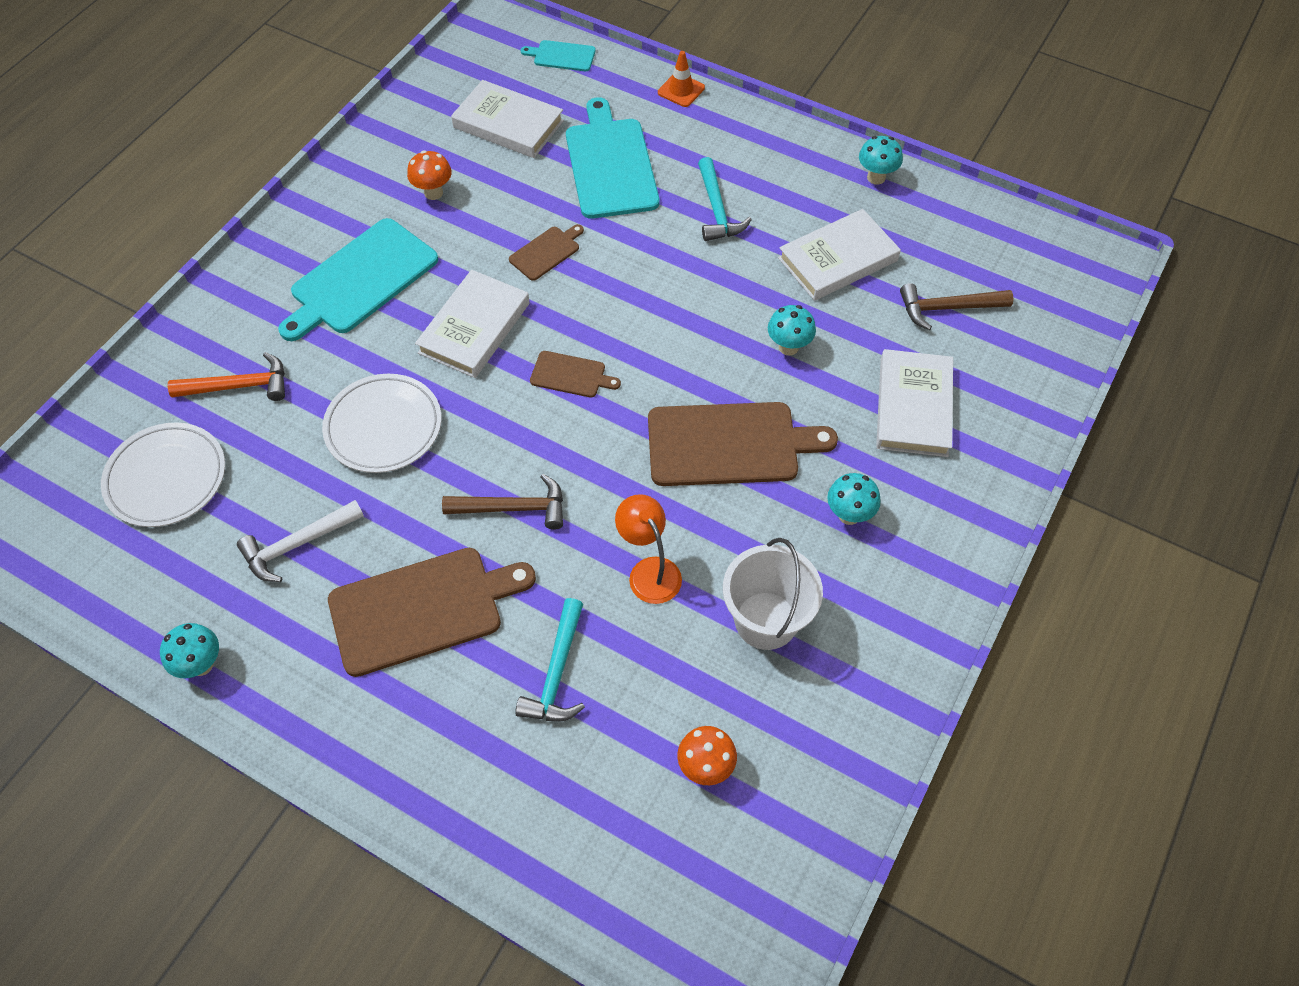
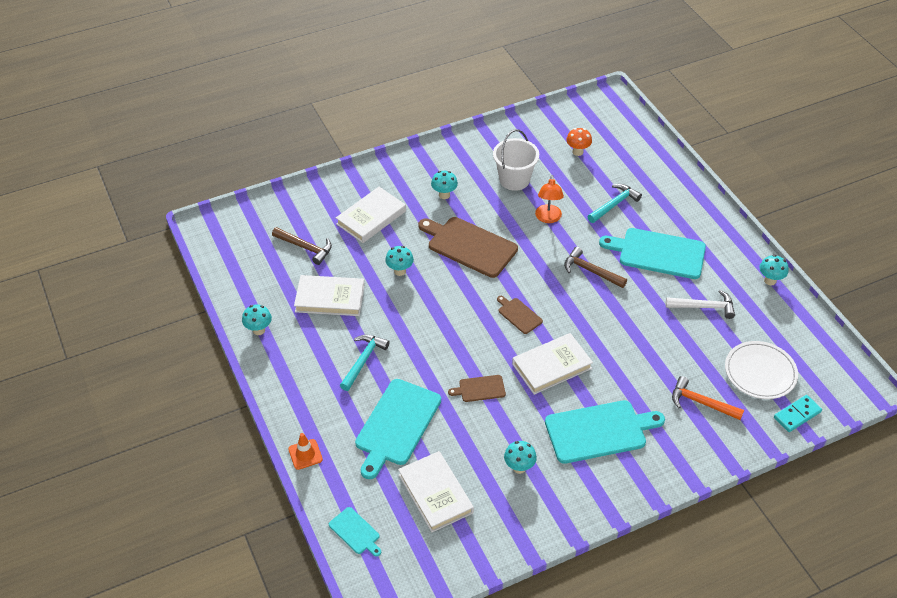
camera: 145 degrees left, 10 degrees down
(91, 440) = (797, 415): none -> turquoise domino
(383, 426) = (632, 340): white plate -> none
(422, 608) = (658, 253): brown cutting board -> turquoise cutting board
(433, 193) = (519, 467): orange mushroom -> turquoise mushroom

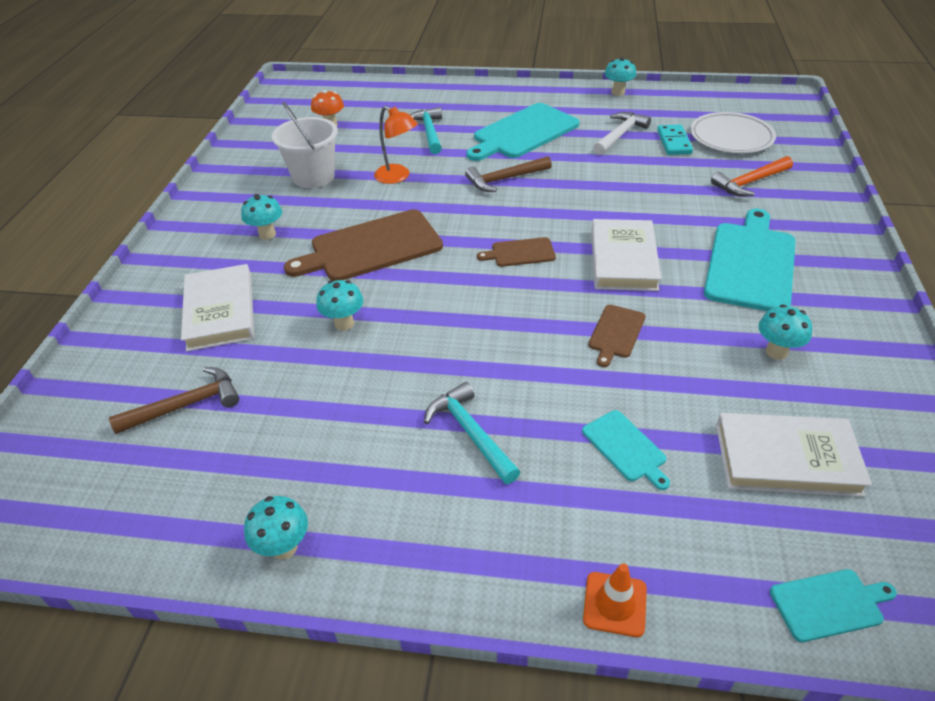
camera: 55 degrees left, 5 degrees down
(330, 298) = (314, 420): white book -> none
(397, 425) = (626, 447): turquoise cutting board -> turquoise cutting board, size x0.49
(797, 415) = (799, 138): turquoise domino -> turquoise domino (673, 142)

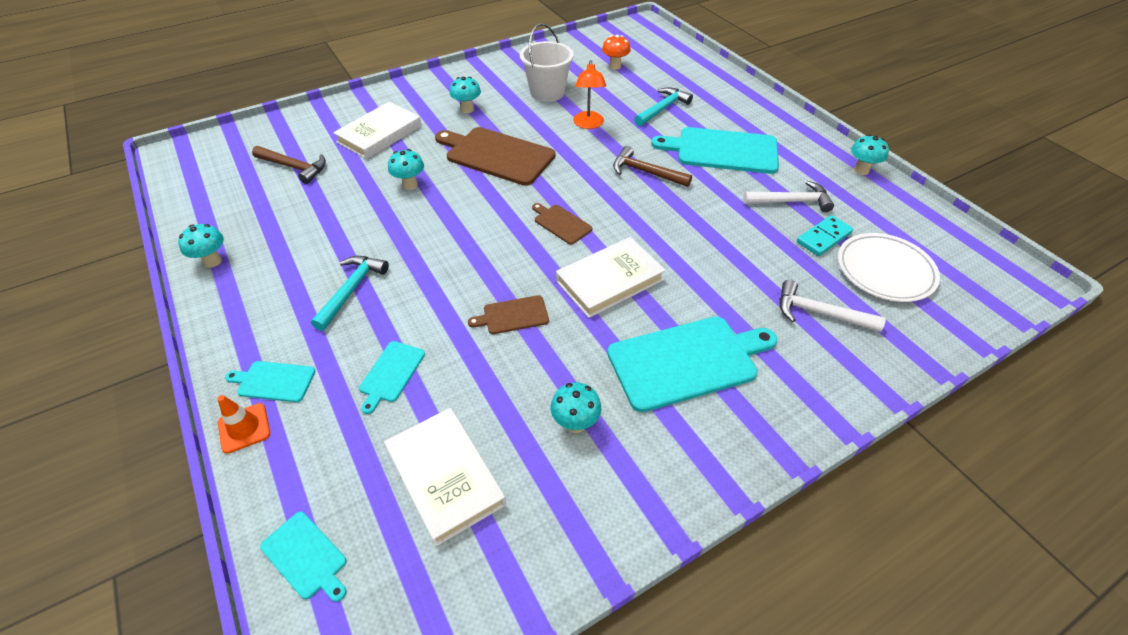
camera: 50 degrees right, 5 degrees up
(560, 552) = (273, 381): none -> turquoise cutting board
(749, 183) = (819, 313): orange hammer -> white hammer

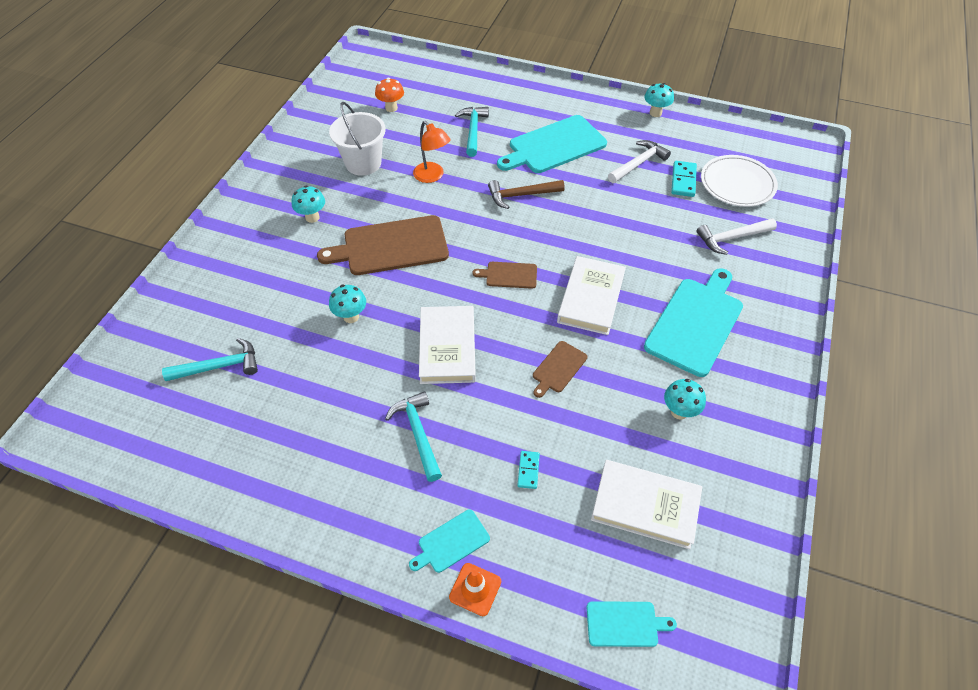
camera: 40 degrees left, 5 degrees up
(213, 261) = (263, 496): turquoise mushroom -> none
(294, 167) = (220, 366): brown hammer -> turquoise hammer
(379, 134) = (260, 286): white book -> white book (447, 347)
(391, 374) = (528, 470): turquoise cutting board -> turquoise domino

